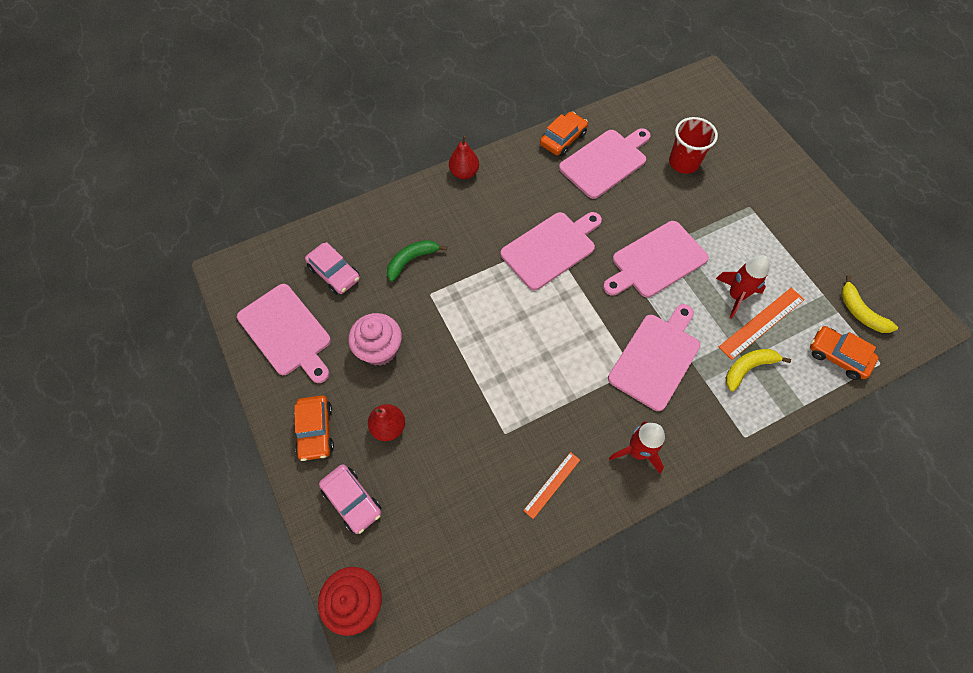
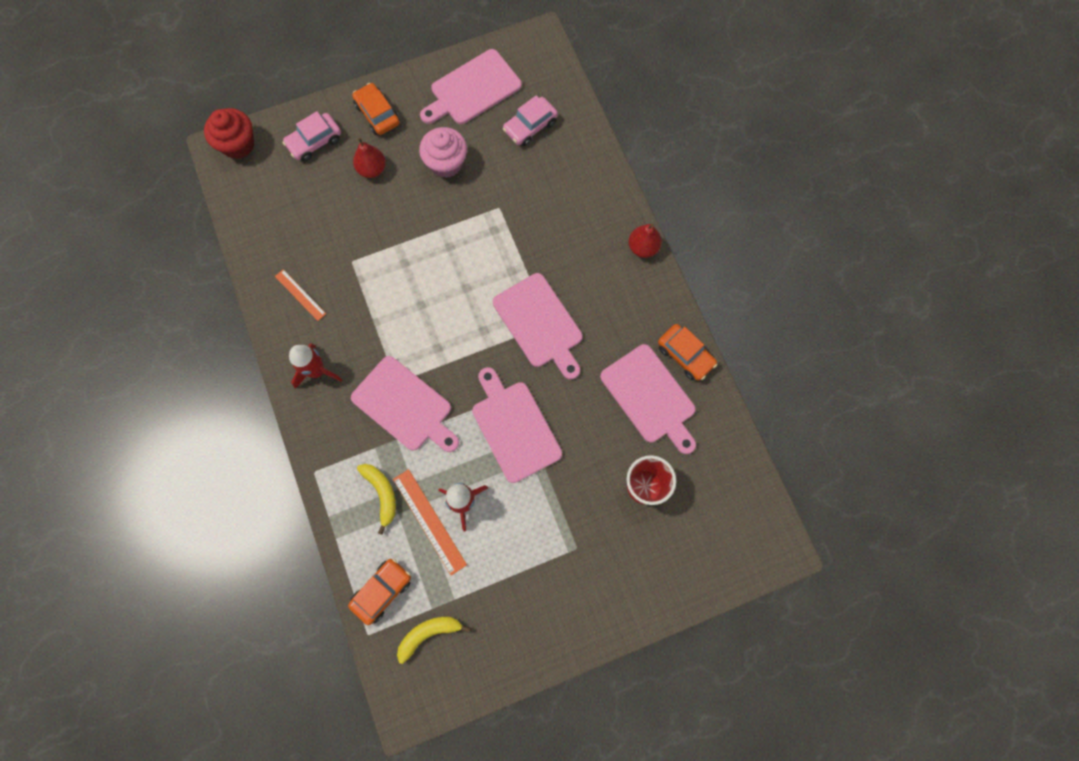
camera: 95 degrees right, 10 degrees up
(315, 431) = (377, 114): orange car -> orange car turned 60 degrees clockwise
(411, 260) = (538, 192): green banana -> none

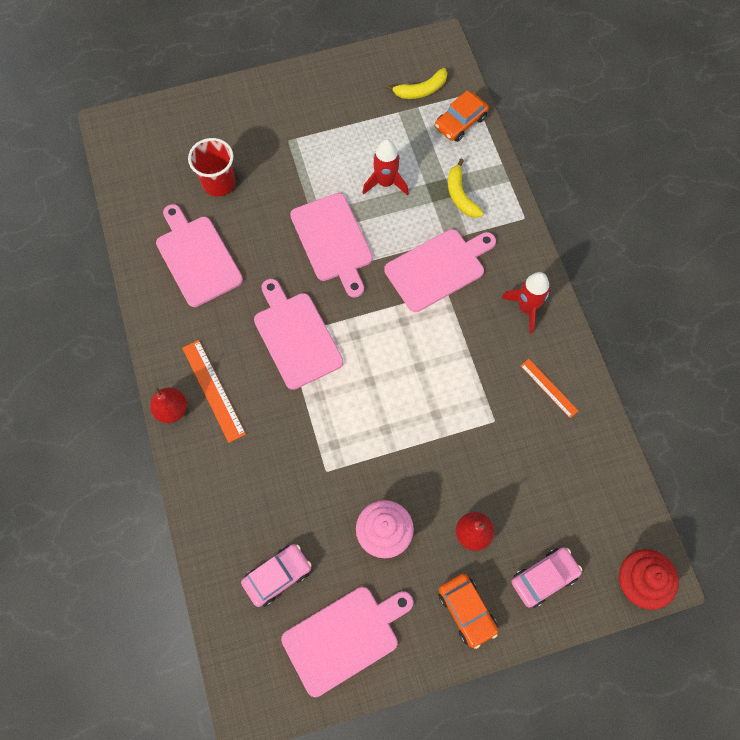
camera: 175 degrees left, 5 degrees down
(405, 406) = (438, 268): pink cutting board -> pink cutting board turned 105 degrees clockwise
(429, 521) = (417, 170): orange ruler -> orange ruler (213, 390)
(685, 355) = (153, 294): orange car -> none

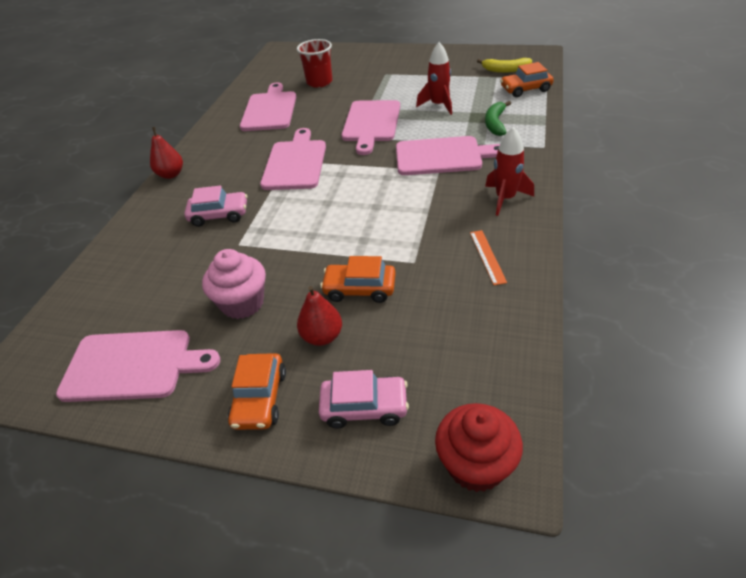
camera: 35 degrees right, 25 degrees down
(213, 390) = (208, 173): orange ruler -> none
(277, 576) = (131, 296): pink car -> pink car (219, 215)
(460, 195) = (495, 123): yellow banana -> green banana
(469, 471) = (360, 289): none -> orange car

